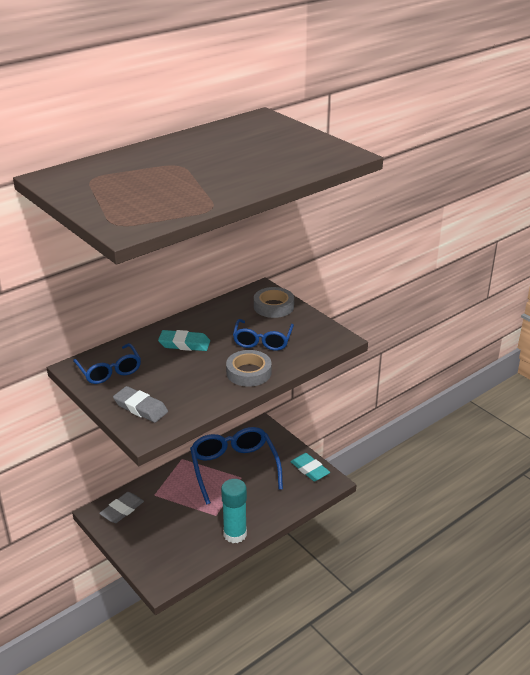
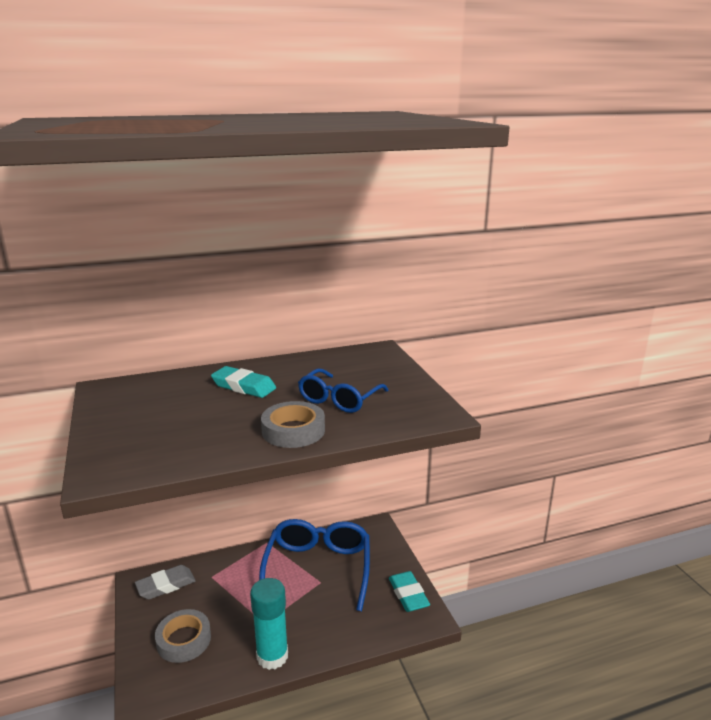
camera: 20 degrees right, 10 degrees down
(109, 371) = (134, 398): blue glasses -> none
(140, 408) = (126, 444): grey eraser -> none
(273, 306) = (380, 367): grey tape -> grey tape (184, 640)

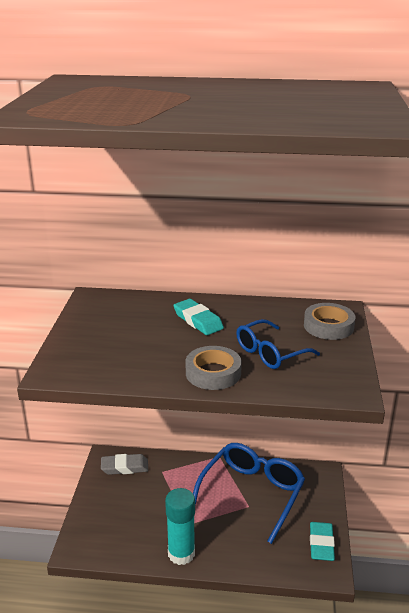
camera: 25 degrees right, 5 degrees up
(184, 640) = (120, 516): grey tape -> grey tape (328, 326)

